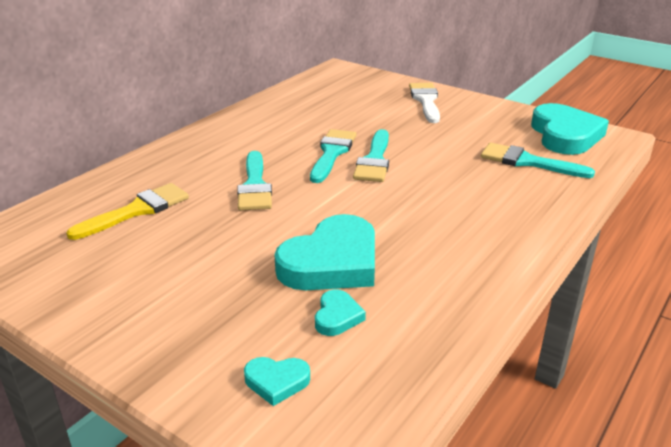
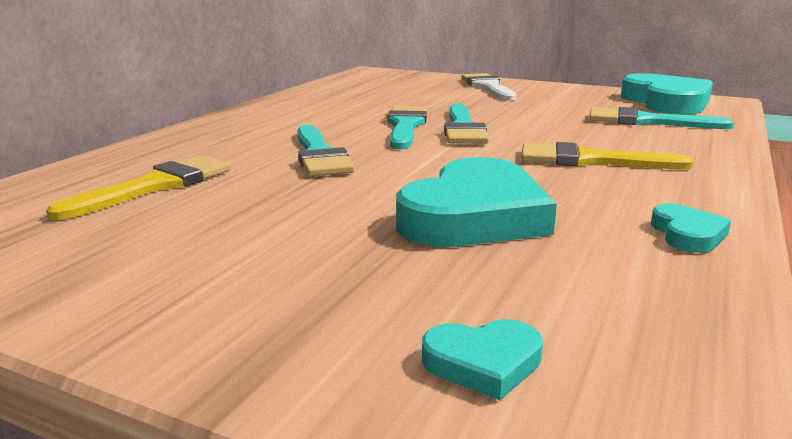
camera: 10 degrees left, 10 degrees down
(337, 316) = (525, 271): turquoise heart -> turquoise heart (687, 234)
(448, 209) = (590, 160): none -> yellow brush

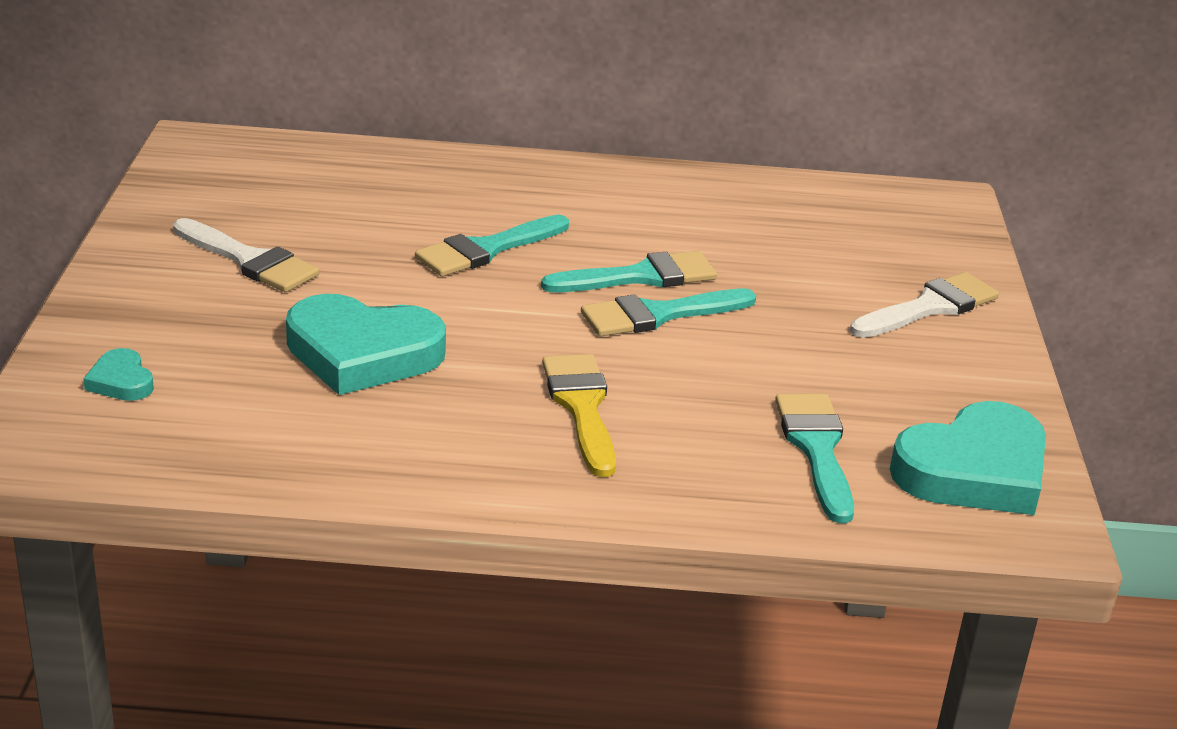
camera: 65 degrees right, 10 degrees up
(156, 186) = (351, 198): yellow brush -> none
(228, 244) = (249, 260): none -> white brush
(687, 234) = (375, 463): turquoise heart -> none

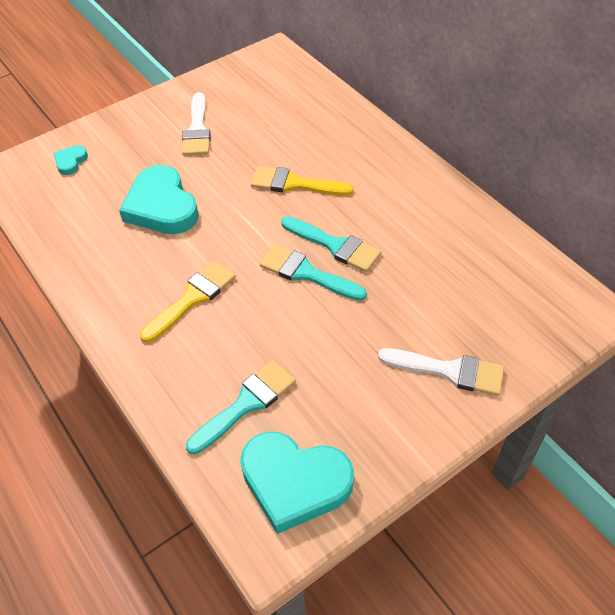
camera: 55 degrees right, 20 degrees up
(486, 249) = (294, 184): turquoise brush -> yellow brush

